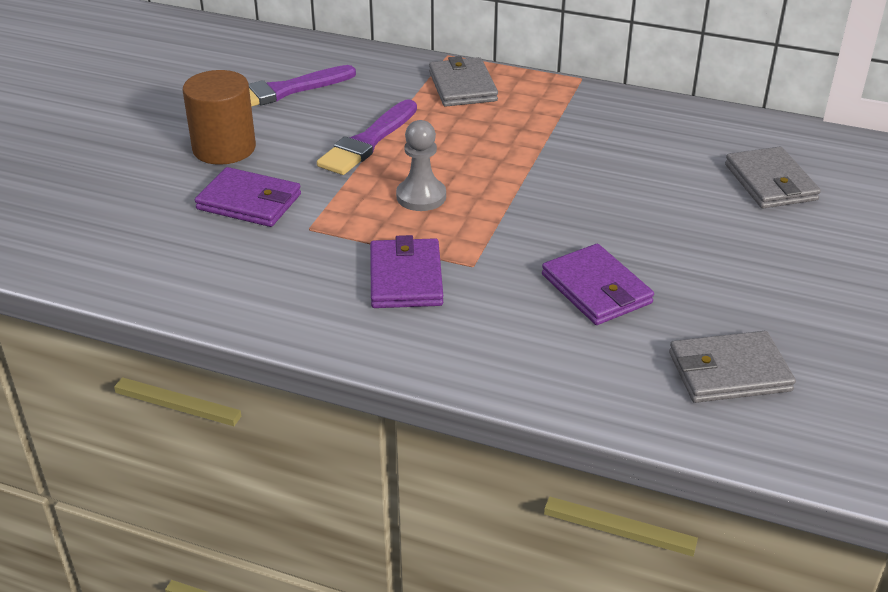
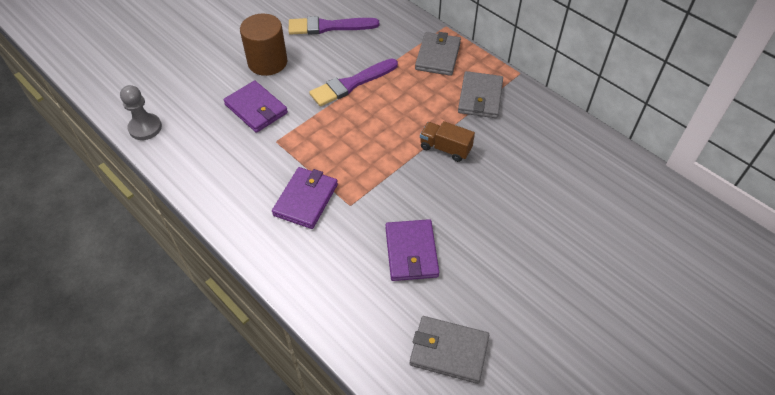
camera: 25 degrees right, 15 degrees up
(421, 196) = (354, 139): grey pawn -> grey pawn (145, 128)
(551, 174) = (445, 148): none -> brown truck
(770, 182) = (587, 207): grey wallet -> grey wallet (480, 97)

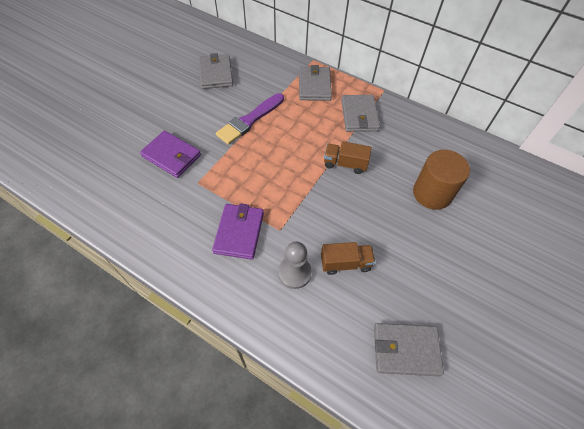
camera: 15 degrees left, 5 degrees up
(145, 128) = (71, 191): grey pawn -> grey pawn (294, 273)
(267, 62) = (171, 112): brown cylinder -> brown cylinder (432, 193)
(328, 27) = (216, 73): purple brush -> grey wallet
(411, 252) = (345, 263): purple wallet -> brown truck

